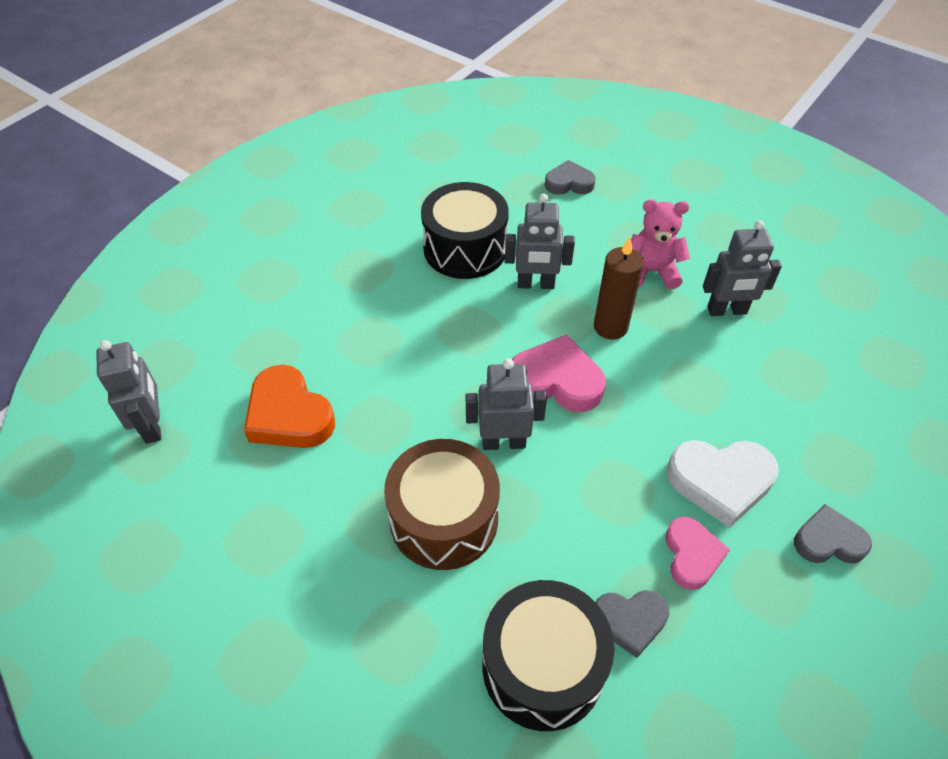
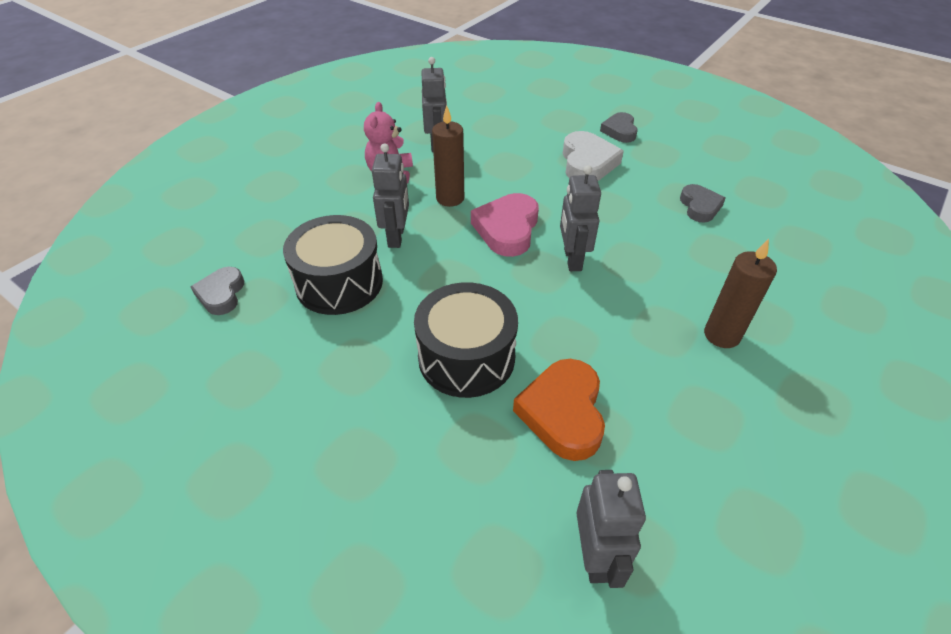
camera: 90 degrees left, 5 degrees down
(153, 425) = (595, 556): grey robot -> grey robot turned 105 degrees clockwise
(289, 415) = (563, 413): orange heart -> orange heart turned 135 degrees clockwise
(371, 584) = (721, 335): none -> brown candle
(444, 519) = (651, 293): brown drum -> none
(543, 666) = (746, 244): black drum -> black drum (466, 357)
(569, 183) = (263, 211): grey heart -> grey heart (221, 294)
(692, 555) = (645, 179): pink heart -> none

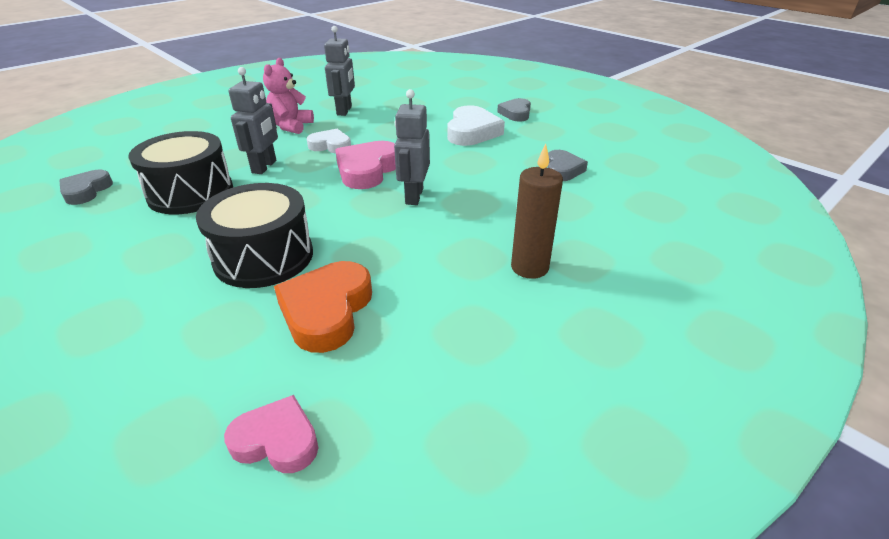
camera: 10 degrees right, 10 degrees down
(450, 198) = (330, 145): brown candle -> white heart
(595, 556) = (277, 440): grey robot -> pink heart

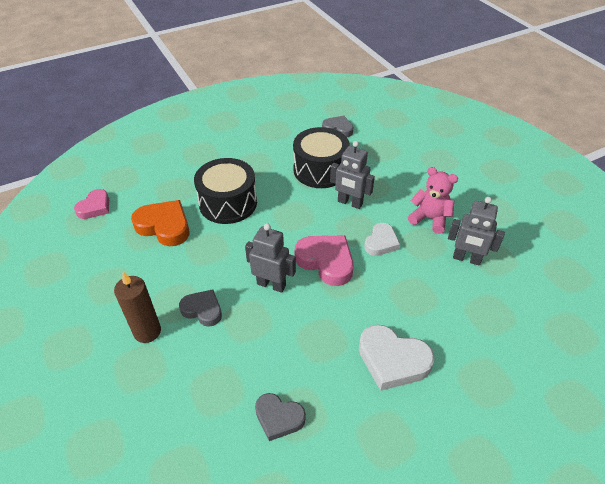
camera: 105 degrees right, 10 degrees up
(516, 113) = (444, 427): grey heart -> grey heart (202, 310)

